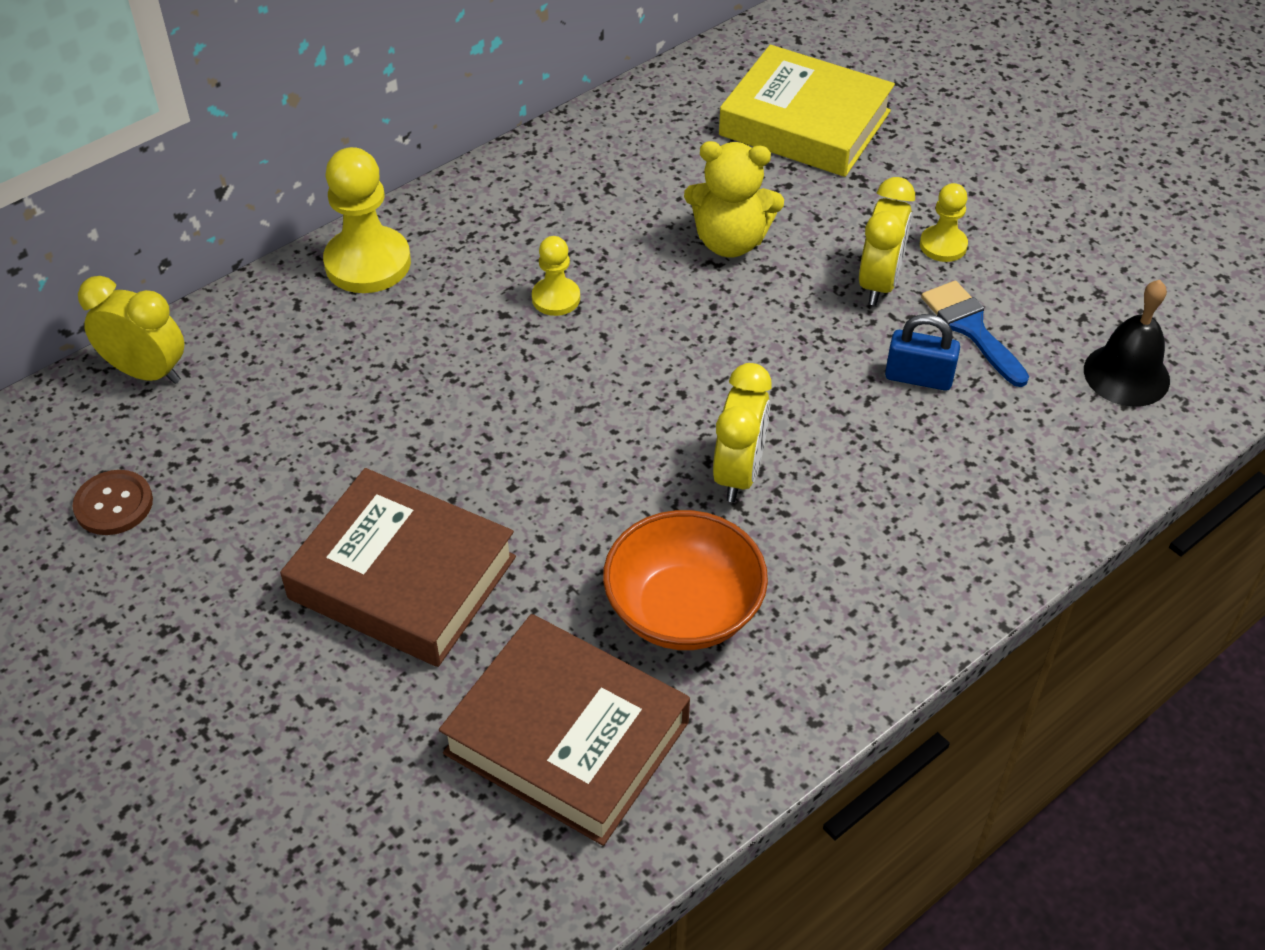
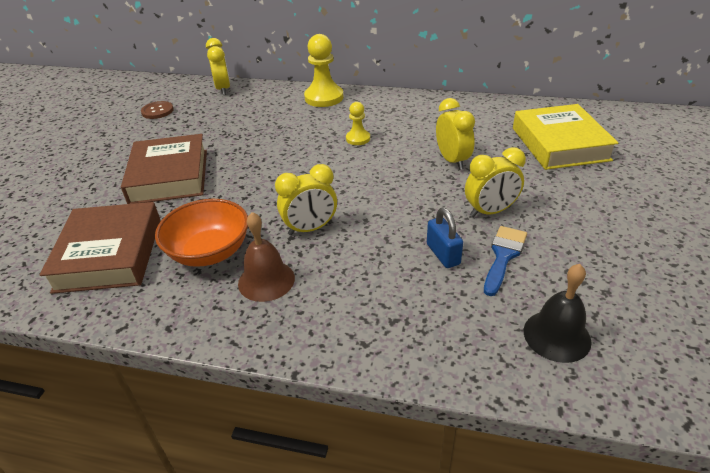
camera: 55 degrees right, 10 degrees down
(730, 241) = (452, 160): yellow teddy bear -> yellow clock
(809, 575) = (266, 280): none -> brown bell
(943, 245) = (548, 219): yellow pawn -> none

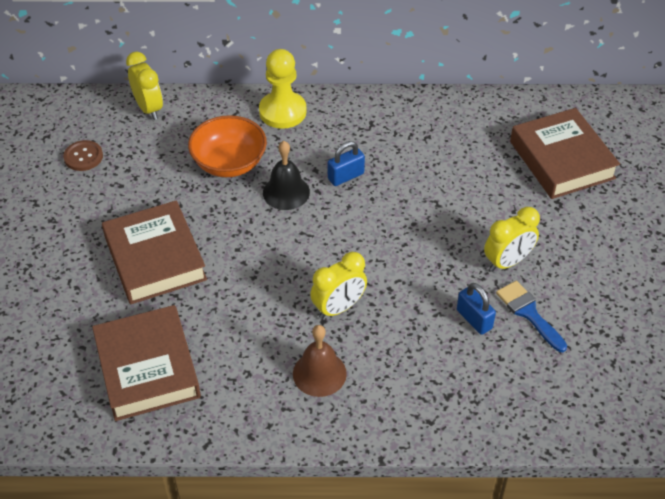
camera: 15 degrees left, 10 degrees up
(209, 252) = (249, 350): orange bowl -> orange bowl (229, 163)
(358, 138) = (346, 176): yellow pawn -> blue padlock
(452, 160) = (456, 197): yellow clock -> none
(503, 256) = (529, 313): blue brush -> blue brush turned 45 degrees counterclockwise
(557, 335) = (585, 387): black bell -> black bell (286, 192)
(559, 144) = (561, 160): yellow book -> brown book

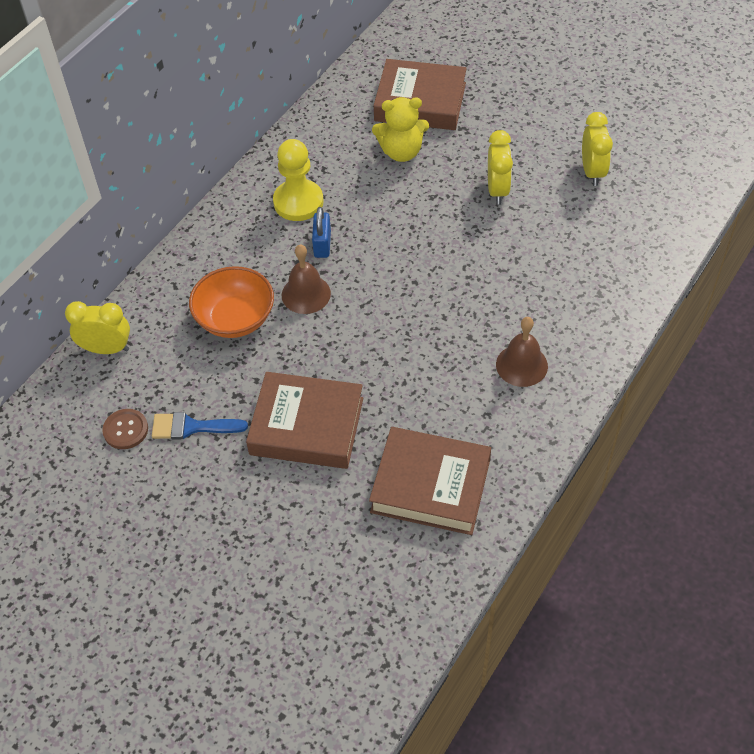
camera: 55 degrees left, 5 degrees up
(282, 112) = (205, 250): yellow pawn -> yellow pawn (298, 202)
(286, 192) = (306, 294): black bell -> brown bell
(338, 308) = (463, 320): yellow clock -> yellow clock (592, 172)
(474, 319) = (538, 240): blue padlock -> none
(491, 176) = (401, 152): none -> yellow teddy bear
(529, 313) = (556, 204): blue brush -> blue brush (192, 427)

